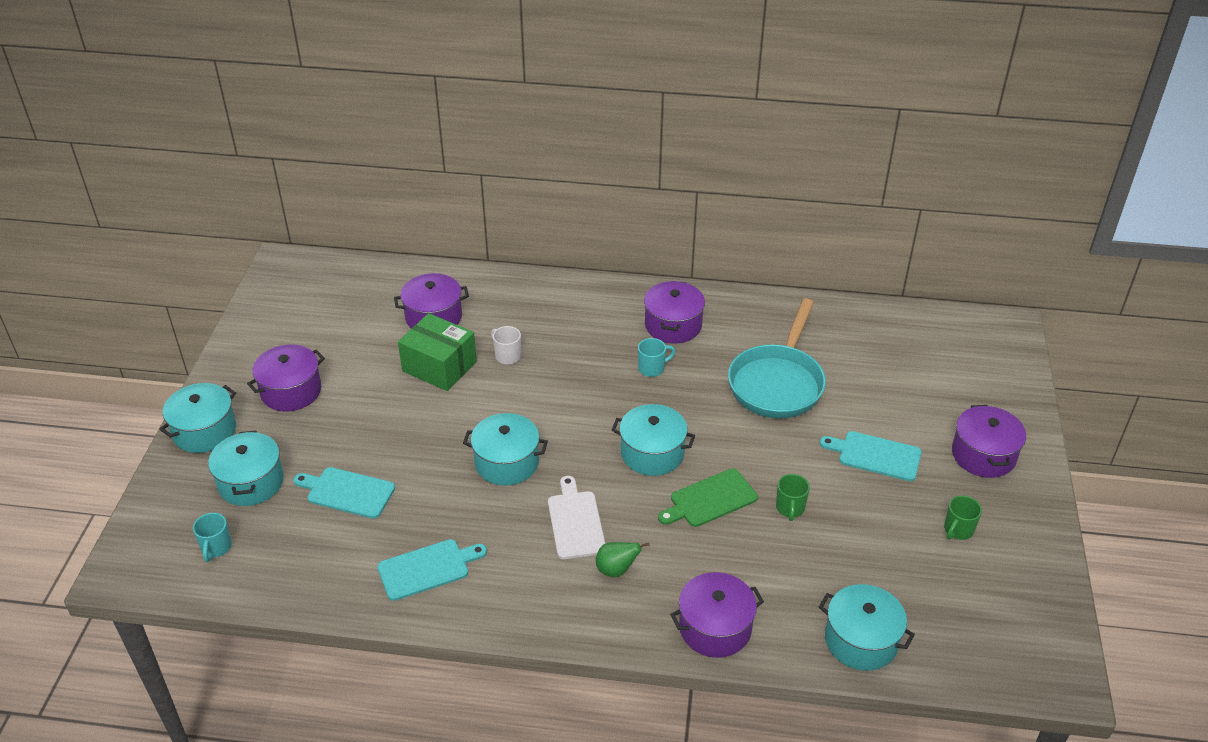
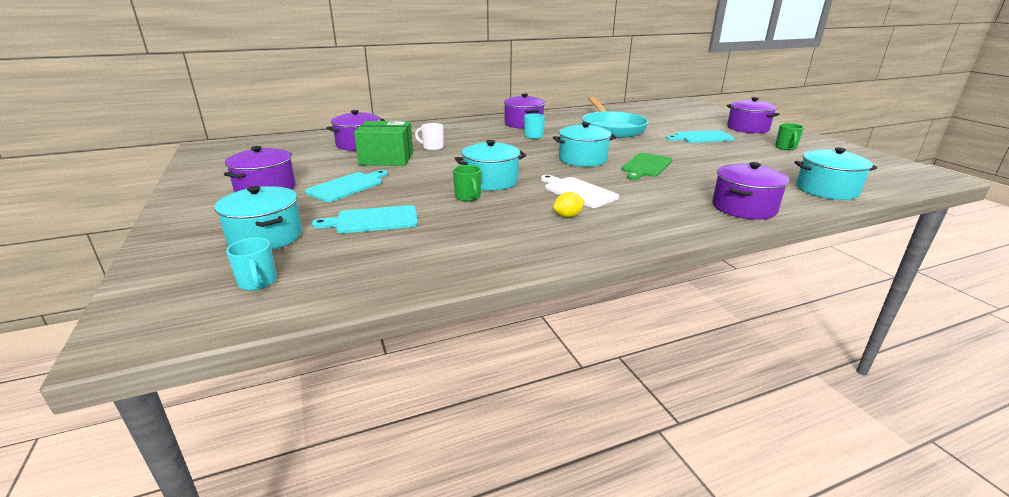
camera: 30 degrees left, 15 degrees down
(204, 431) = (187, 222): turquoise pot -> none
(427, 568) = (496, 238): turquoise cutting board -> turquoise cutting board (347, 186)
(522, 561) = (568, 216): none -> yellow lemon
(616, 570) = (639, 202): green pear -> none
(790, 508) = (694, 159): green mug -> green mug (468, 197)

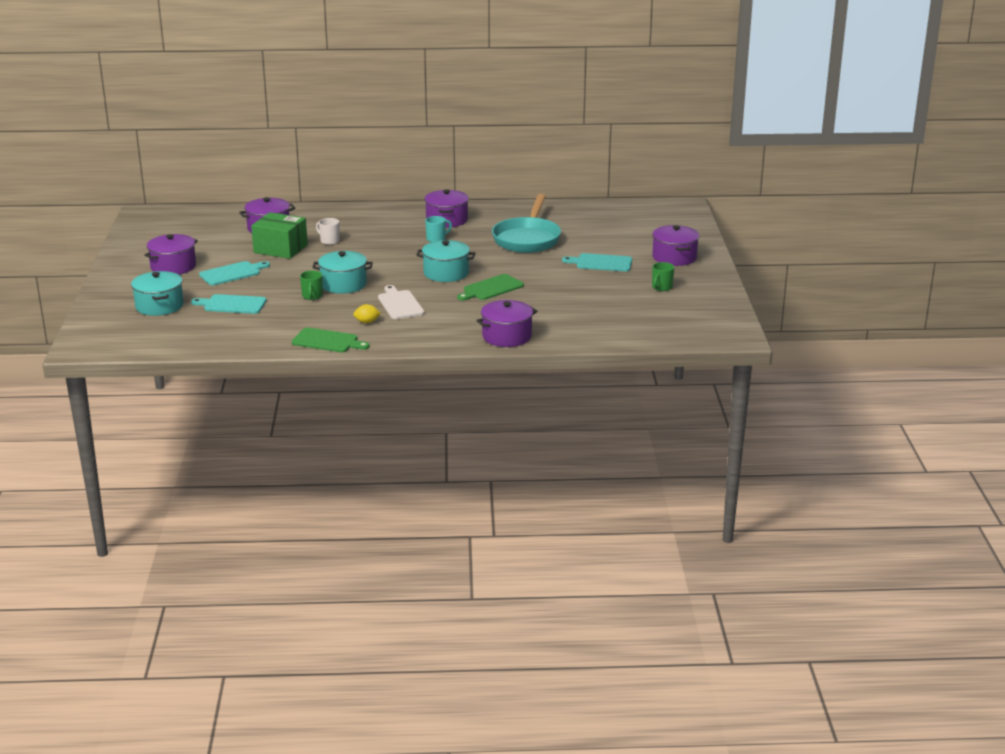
camera: 20 degrees right, 0 degrees up
(258, 283) = (145, 333): turquoise mug -> none
(548, 247) = (327, 341): none -> green cutting board
(826, 190) = (604, 333): turquoise pot -> none

